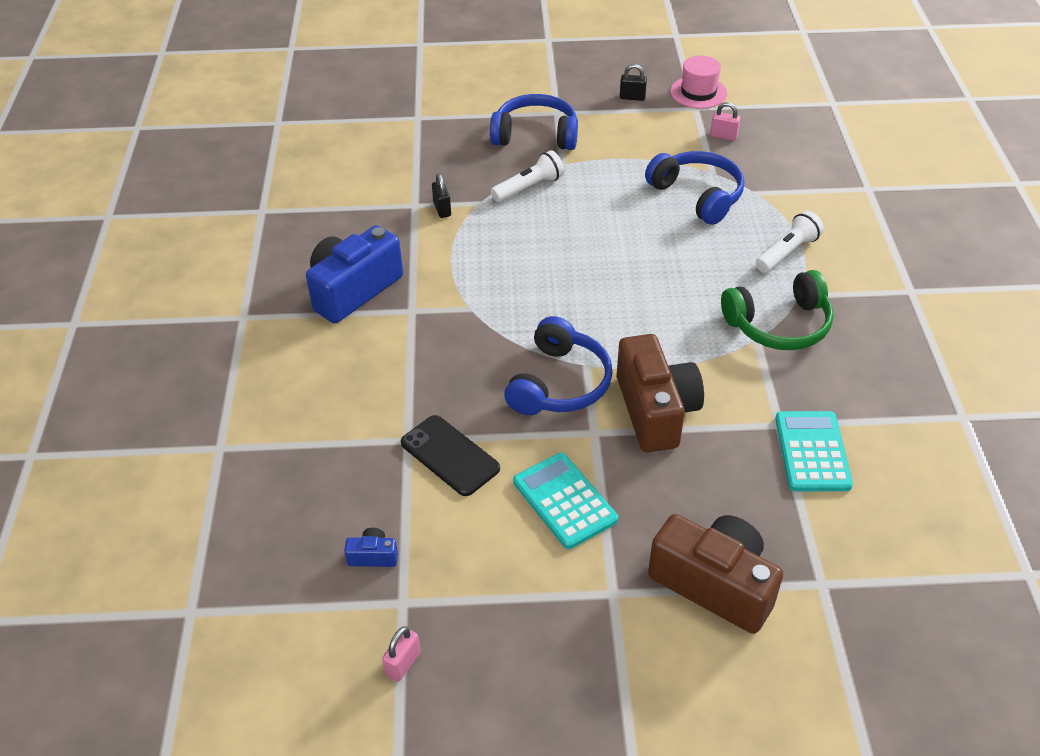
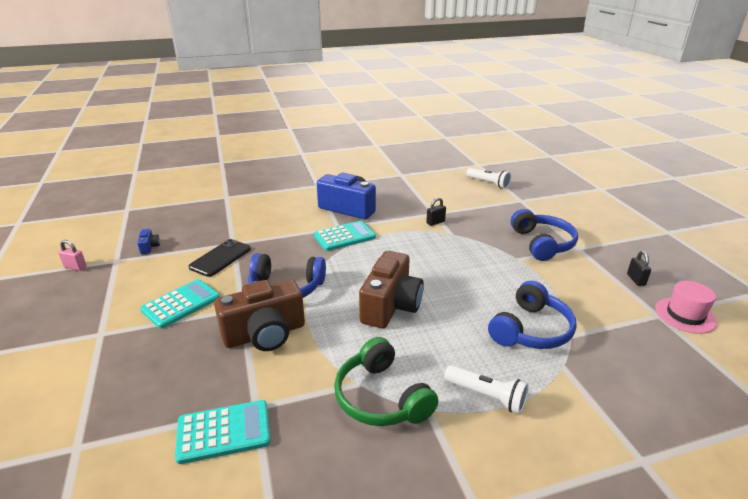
camera: 75 degrees right, 15 degrees down
(442, 307) = (344, 236): none -> turquoise calculator
(529, 187) = (480, 249): white flashlight -> white flashlight (488, 183)
(714, 584) = (94, 381): brown camera -> brown camera (391, 306)
(723, 136) = (632, 337): pink padlock -> none

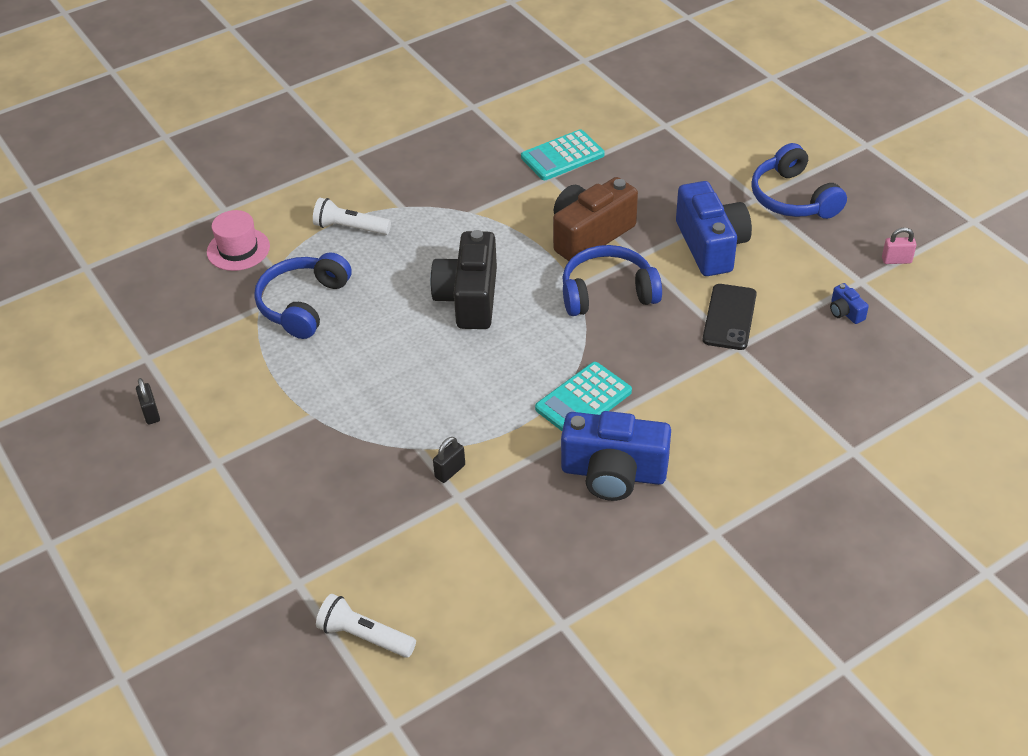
camera: 165 degrees right, 15 degrees up
(181, 304) = (711, 245): turquoise calculator -> blue camera
(381, 397) = (445, 206): green headphones -> none
(391, 306) = (469, 298): brown camera -> black camera
(542, 243) = (272, 459): blue headphones -> blue headphones (793, 198)
(685, 315) = (113, 366): pink hat -> pink hat (238, 249)

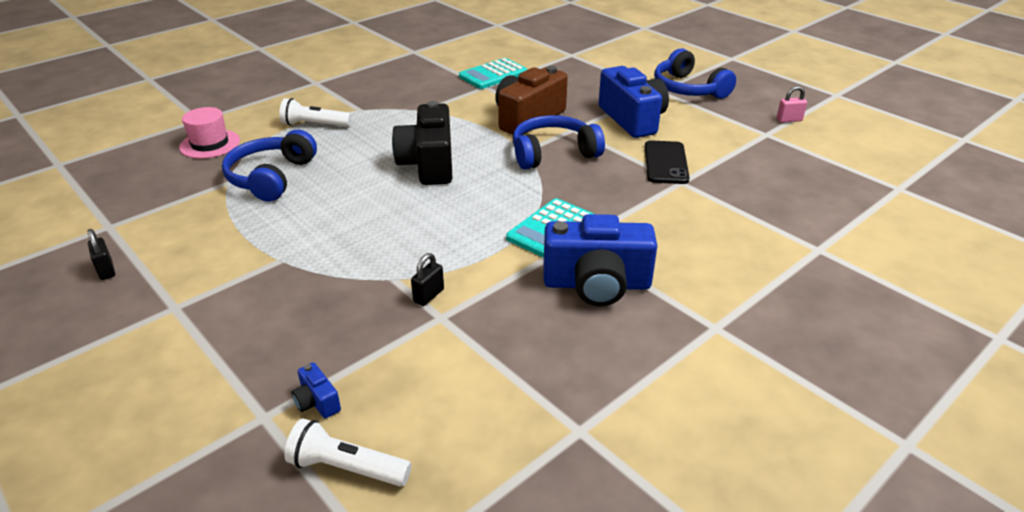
camera: 10 degrees left, 10 degrees down
(845, 312) = (763, 154): blue camera -> blue camera (317, 402)

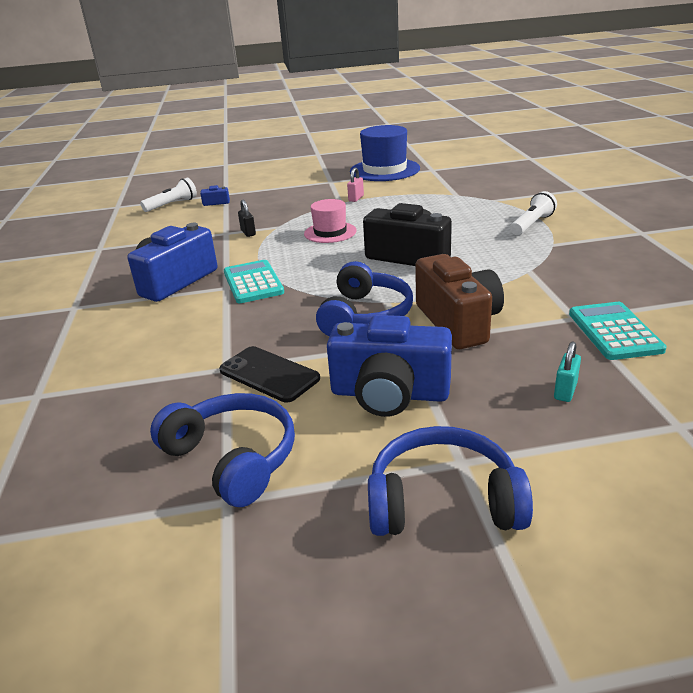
camera: 125 degrees right, 5 degrees down
(106, 270) = (384, 170): black padlock -> blue hat
(210, 144) = (525, 191): pink hat -> pink hat (330, 232)
(271, 177) = (449, 206): blue headphones -> blue headphones (232, 458)
(572, 78) = (565, 391): none -> turquoise padlock
(789, 120) = (230, 563): pink padlock -> pink padlock (356, 198)

